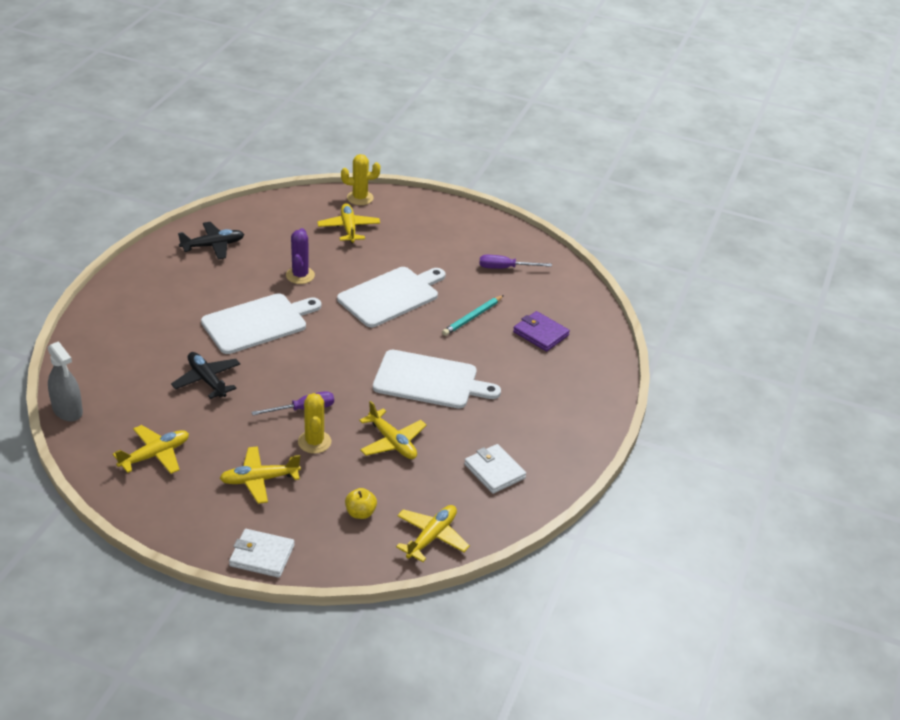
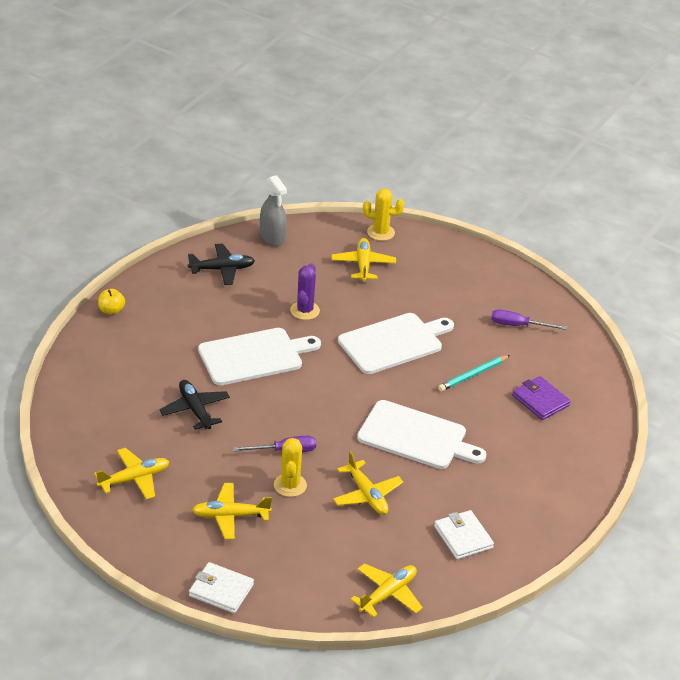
camera: 10 degrees right, 0 degrees up
(67, 410) = (57, 424): grey spray bottle -> grey spray bottle (272, 237)
(360, 513) = (322, 561): yellow apple -> yellow apple (111, 311)

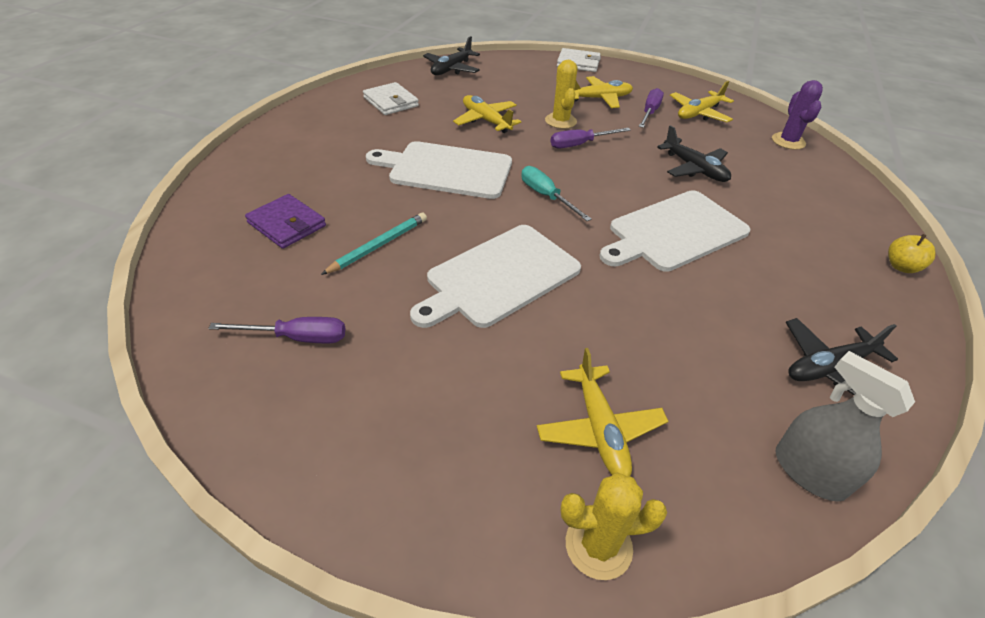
camera: 170 degrees right, 5 degrees up
(187, 487) = (649, 112): none -> purple screwdriver
(305, 311) = (650, 309): purple cactus -> purple cactus (788, 141)
(339, 399) = (546, 196): none -> turquoise screwdriver
(388, 594) = (451, 69): yellow plane -> black plane

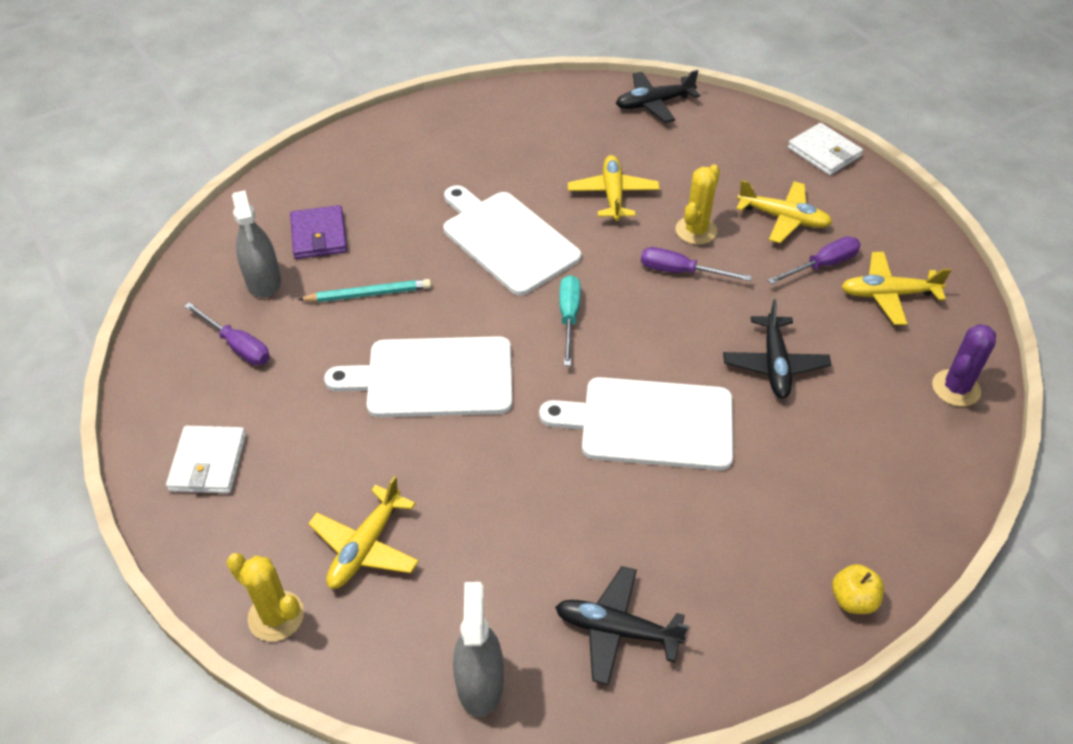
camera: 40 degrees right, 5 degrees up
(268, 277) = (263, 281): none -> grey spray bottle
(391, 102) = (540, 127): white wallet -> white wallet (208, 462)

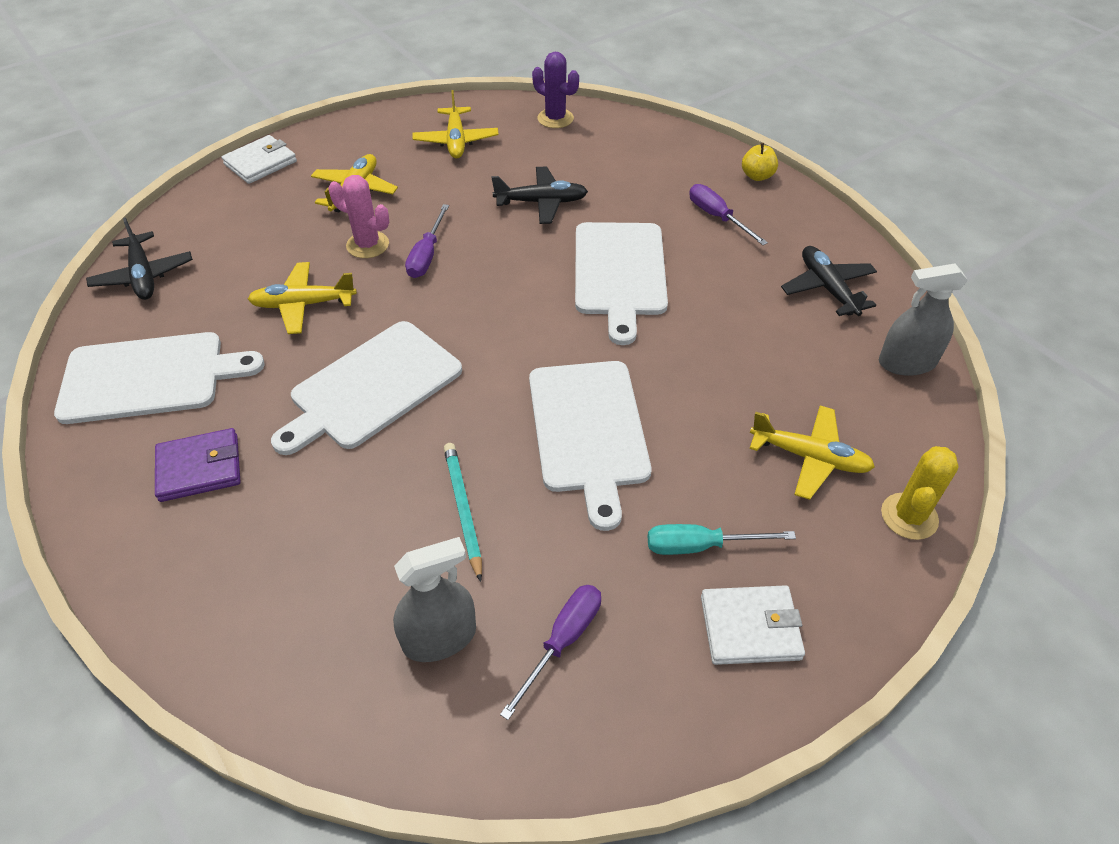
camera: 95 degrees left, 0 degrees up
(319, 235) = (350, 585): purple wallet -> purple wallet (199, 468)
(536, 122) = (149, 377): none -> white cutting board
(569, 317) = (493, 330): turquoise screwdriver -> turquoise screwdriver (700, 546)
(616, 630) = (827, 288): black plane -> black plane turned 150 degrees clockwise
(696, 230) = (367, 245): yellow cactus -> pink cactus
(822, 265) = (420, 172): purple screwdriver -> purple screwdriver (717, 217)

